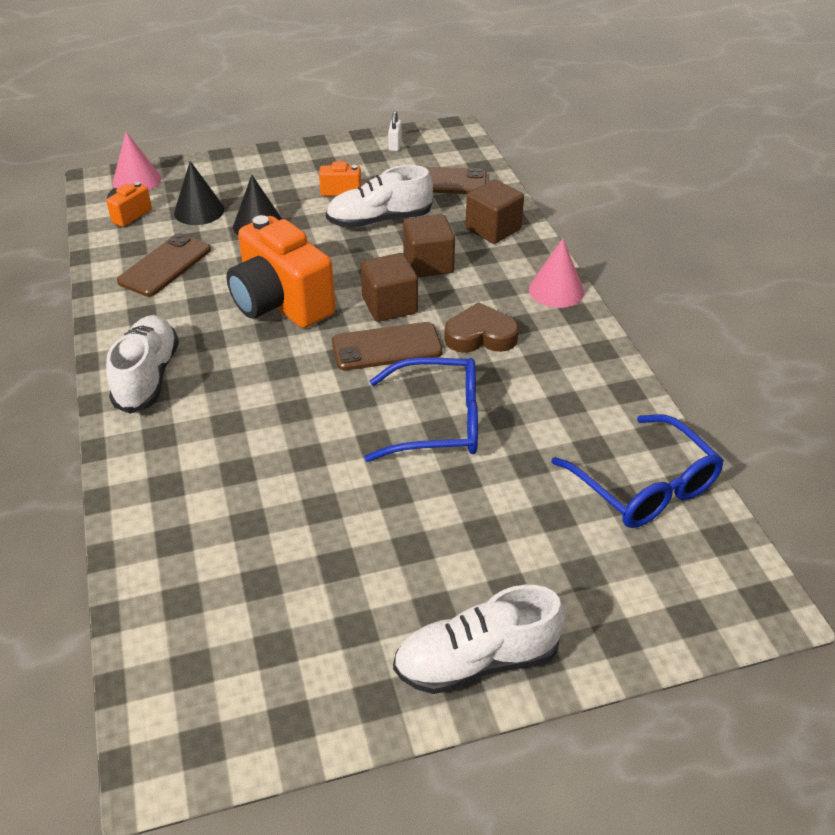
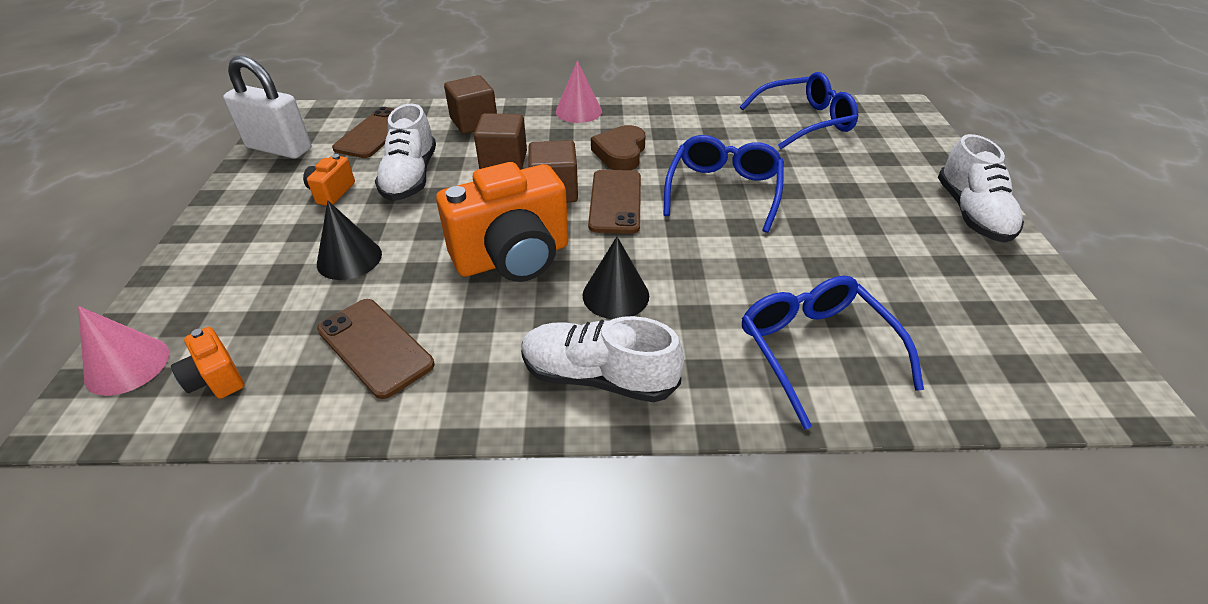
camera: 75 degrees left, 0 degrees up
(195, 505) = (815, 350): none -> blue glasses
(199, 211) = (272, 306): black cone -> black cone (615, 295)
(395, 145) = (279, 148): white padlock -> white padlock, size x2.33

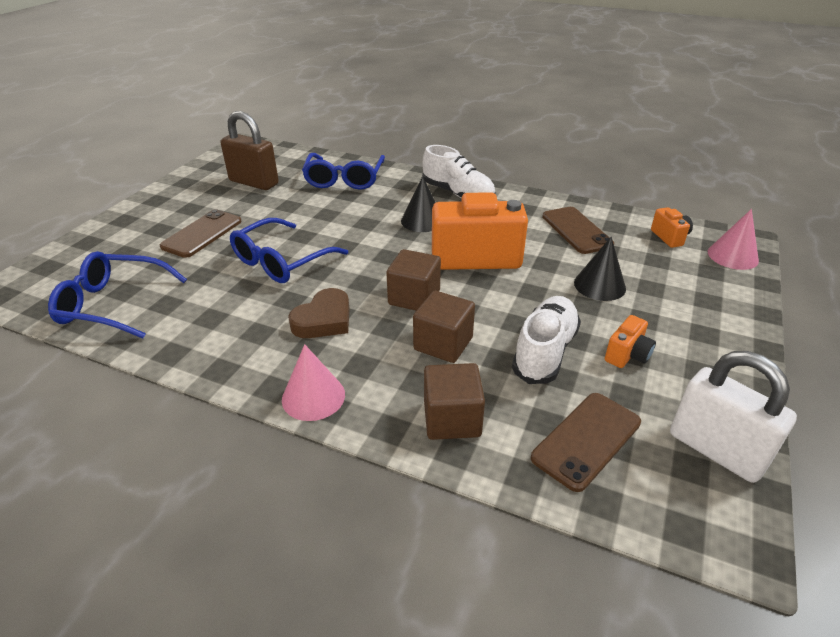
camera: 155 degrees left, 5 degrees down
(615, 201) = (371, 275): brown phone -> brown phone (202, 234)
(932, 294) = (254, 182): none -> brown padlock
(971, 213) = (153, 206): white shoe -> none

